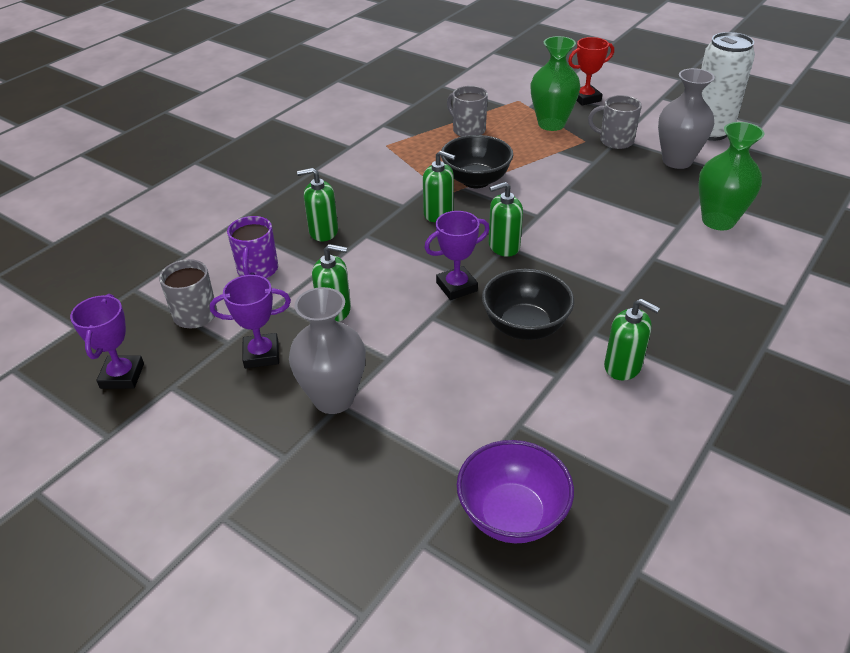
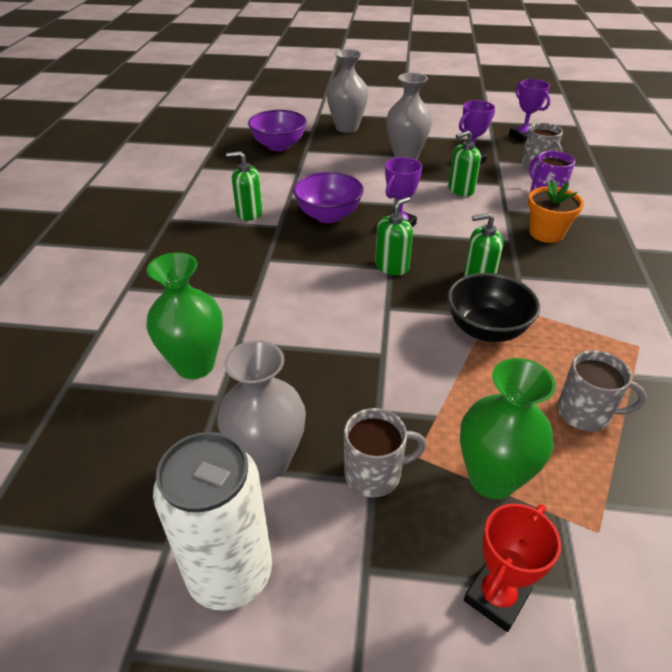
camera: 150 degrees right, 0 degrees up
(323, 231) = (546, 233): green soap dispenser -> orange flower pot
(352, 525) = (347, 128): none -> grey vase
(525, 327) = (328, 216): black bowl -> purple bowl

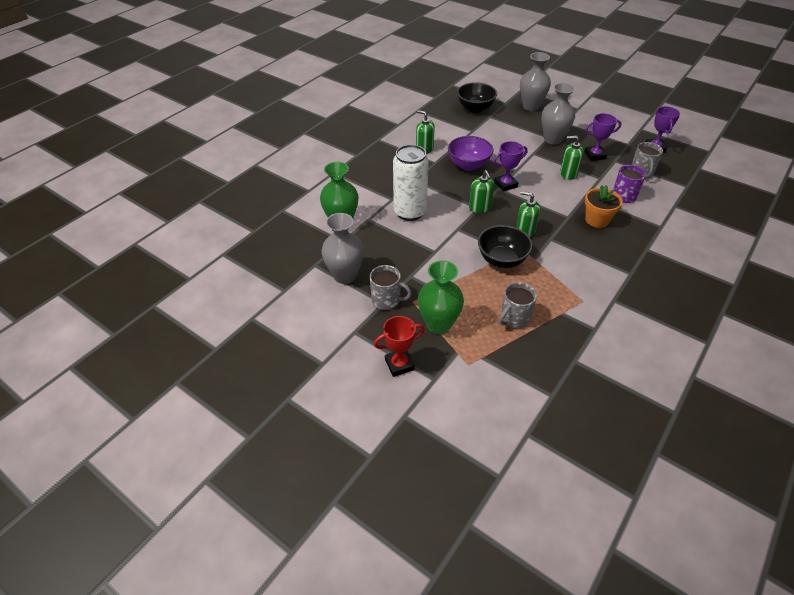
camera: 30 degrees right, 5 degrees up
(230, 573) = (302, 309): white can -> white can (410, 212)
(279, 146) = (475, 108): purple bowl -> black bowl
(392, 266) = (480, 207): green soap dispenser -> green soap dispenser turned 90 degrees clockwise
(585, 413) = (514, 318): grey mug -> grey mug turned 90 degrees clockwise

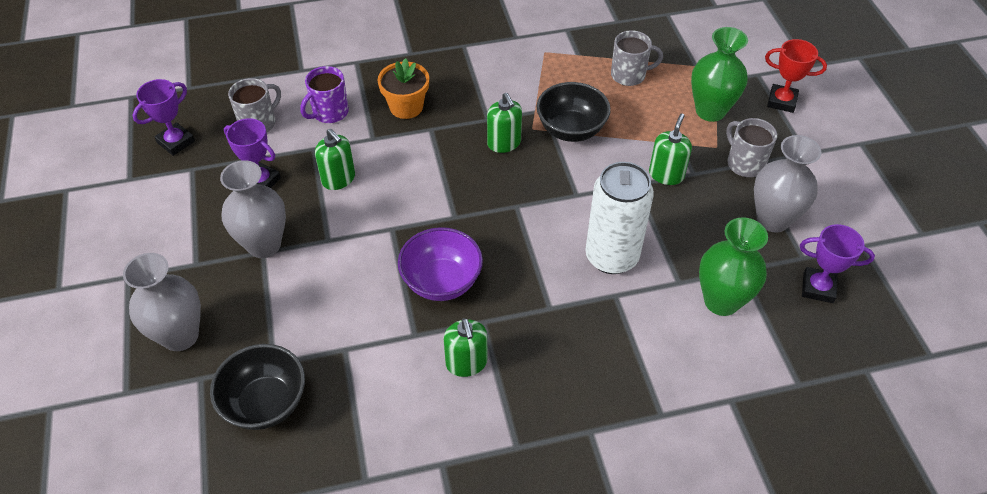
camera: 140 degrees left, 5 degrees up
(480, 207) = (514, 205): green soap dispenser -> green soap dispenser (666, 174)
(505, 184) = (437, 216): purple trophy -> purple trophy (818, 288)

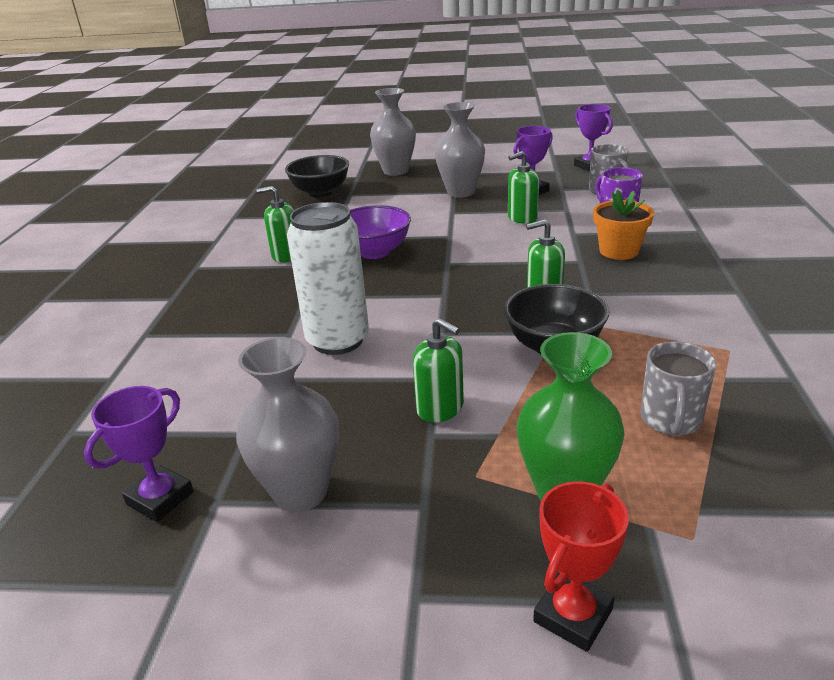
camera: 110 degrees right, 20 degrees down
(721, 301) = (219, 403): green vase -> none
(744, 163) = (426, 497): grey mug -> none

